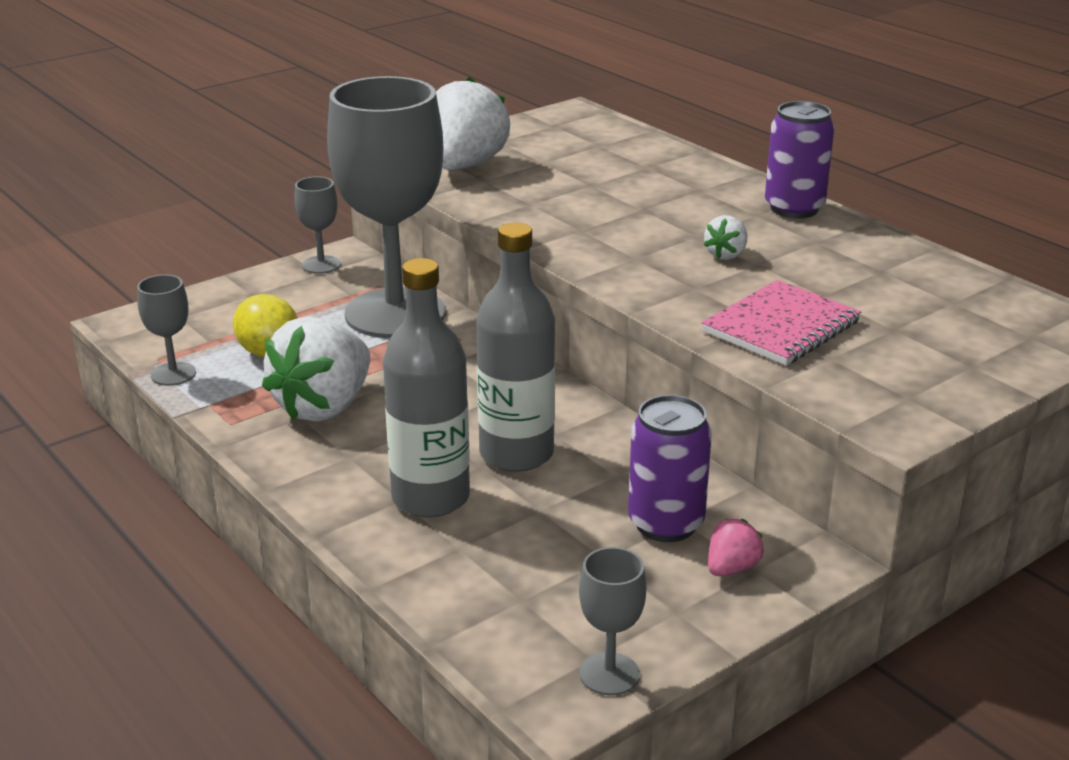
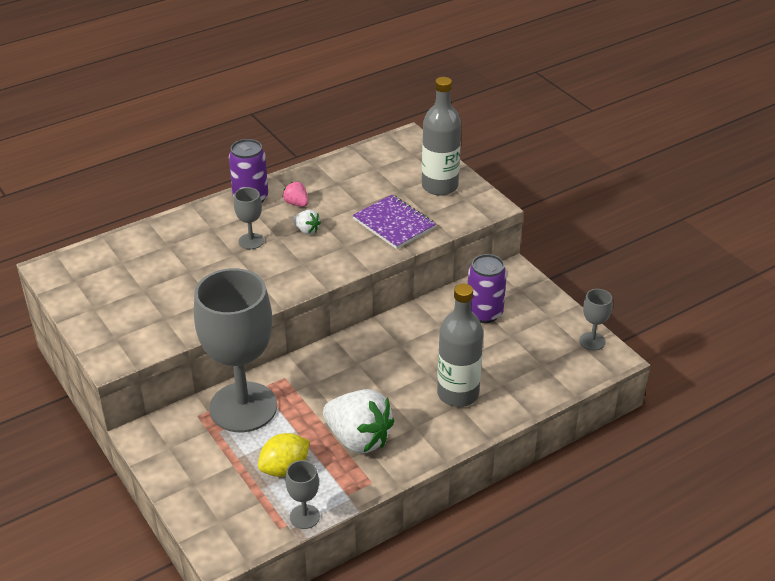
camera: 85 degrees left, 10 degrees up
(321, 265) = (155, 447): grey goblet -> grey goblet (251, 241)
(464, 166) = (137, 326): white strawberry -> none
(516, 454) = (418, 360): grey bottle -> grey bottle (439, 186)
(731, 568) = (519, 297): pink strawberry -> pink strawberry (296, 203)
(781, 327) = (394, 224): pink notebook -> purple notebook

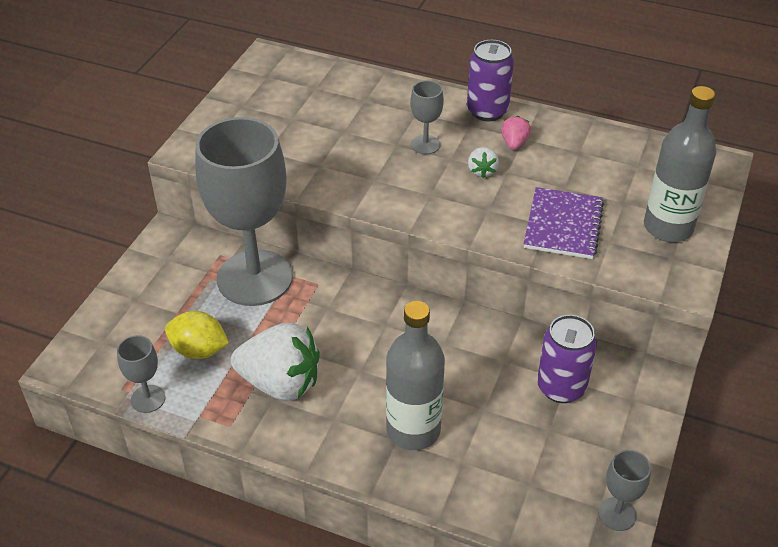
camera: 55 degrees right, 5 degrees up
(358, 439) = (280, 383): white strawberry -> white strawberry turned 75 degrees counterclockwise

